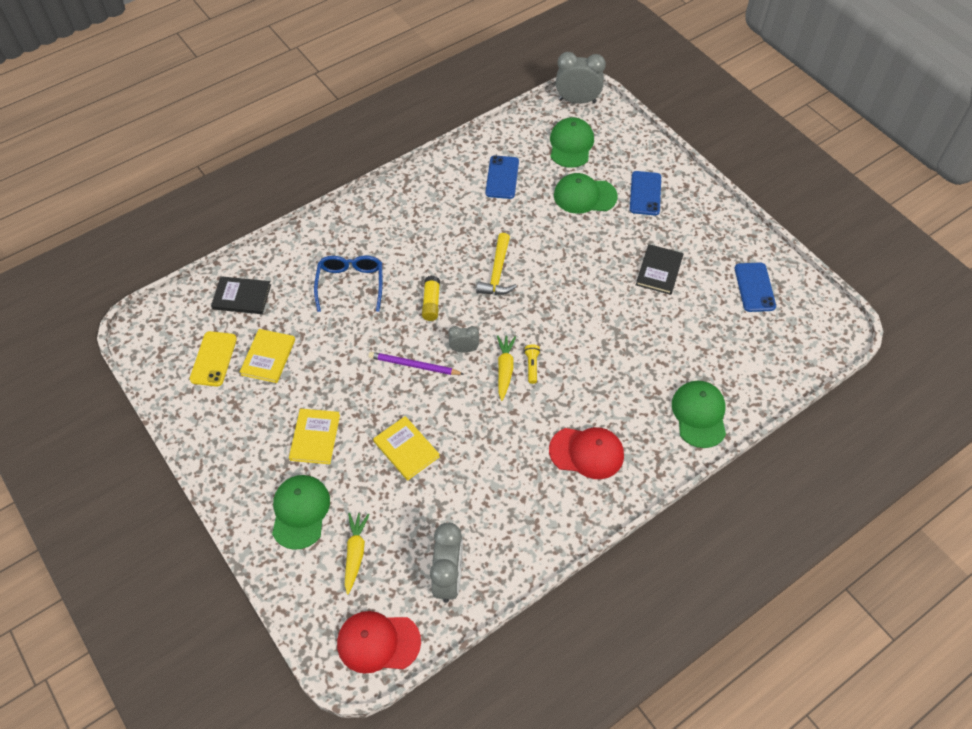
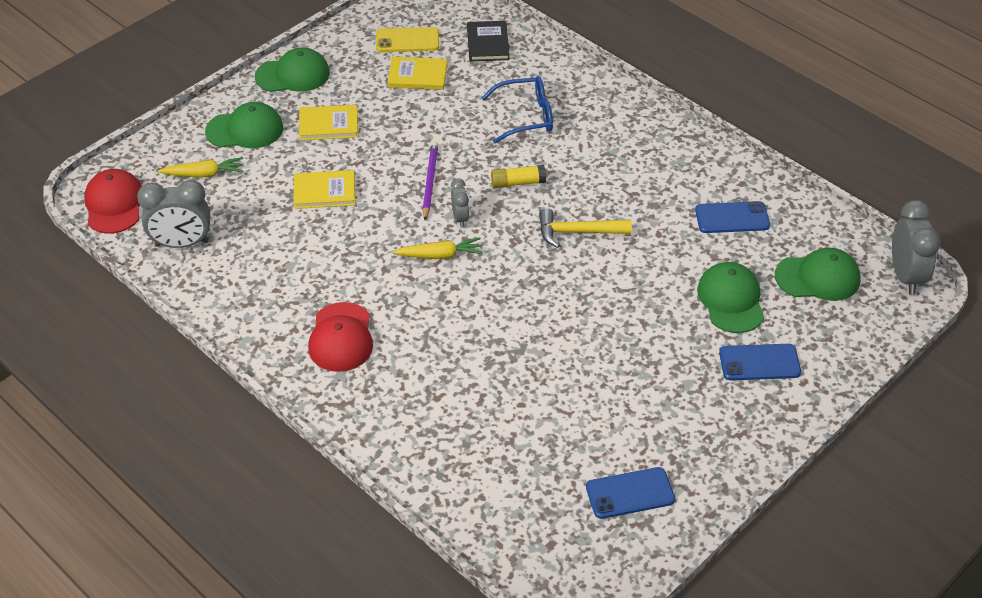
camera: 80 degrees right, 10 degrees down
(406, 449) = (324, 191): yellow book -> yellow book turned 45 degrees clockwise
(532, 366) = (450, 278): yellow flashlight -> none
(659, 271) = (627, 386): black book -> none
(699, 415) = (410, 440): green cap -> green cap (293, 75)

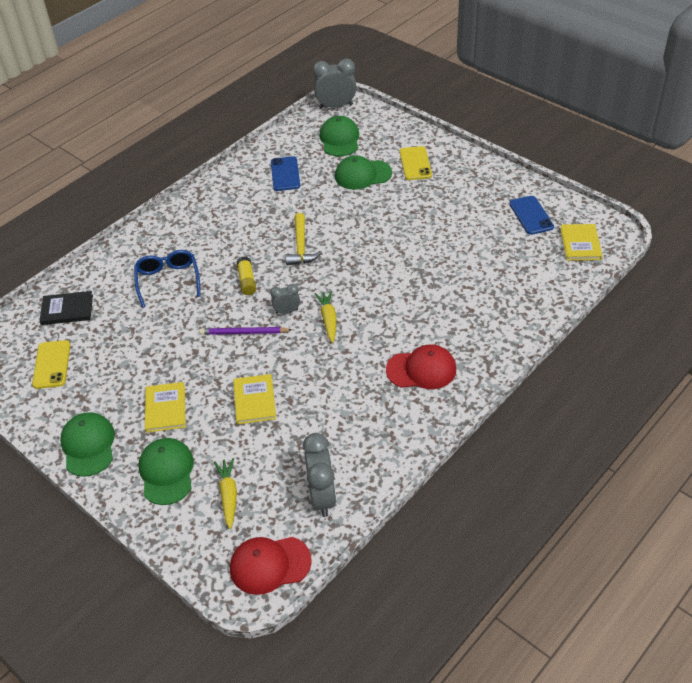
camera: 90 degrees left, 0 degrees up
(417, 76) = (104, 353): yellow book -> yellow book (580, 244)
(759, 363) = (415, 163): blue phone -> yellow phone

